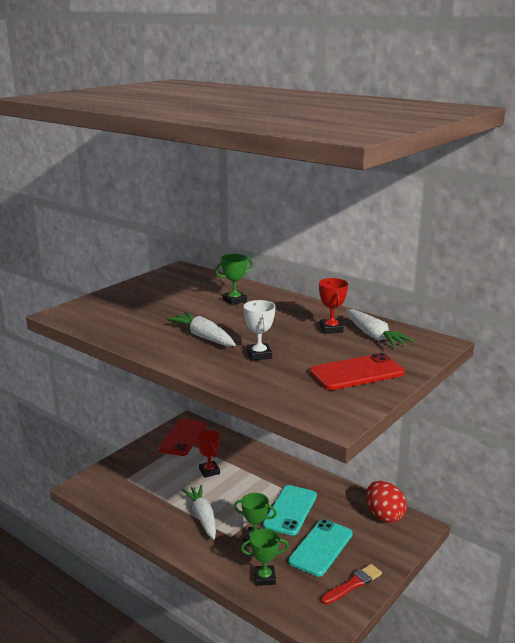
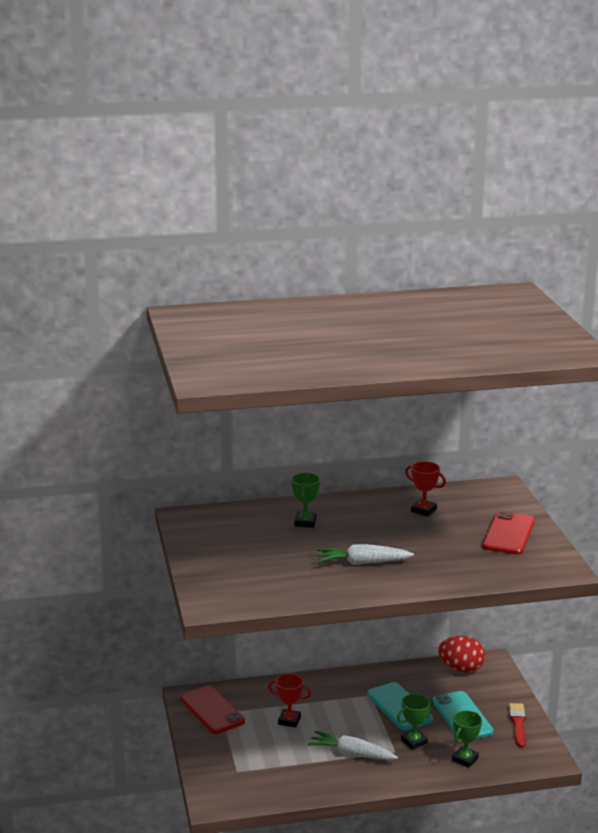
camera: 50 degrees left, 0 degrees up
(259, 355) = (429, 555): white trophy -> none
(374, 336) = (459, 501): white carrot -> none

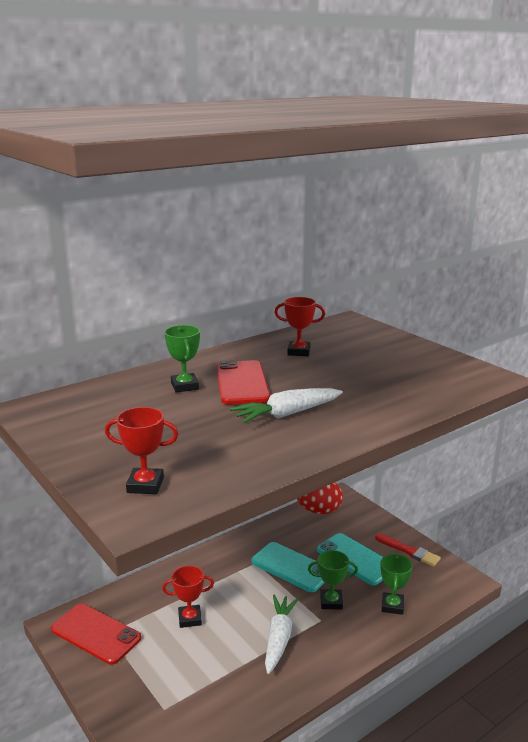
camera: 25 degrees left, 0 degrees up
(227, 589) = (145, 485): none -> red trophy
(351, 754) = (279, 638): white carrot -> white carrot turned 105 degrees clockwise
(414, 741) = (331, 602): green trophy -> green trophy turned 60 degrees clockwise
(508, 534) = (401, 356): red phone -> red phone (242, 383)
(518, 724) = (409, 551): red brush -> red brush turned 150 degrees clockwise

